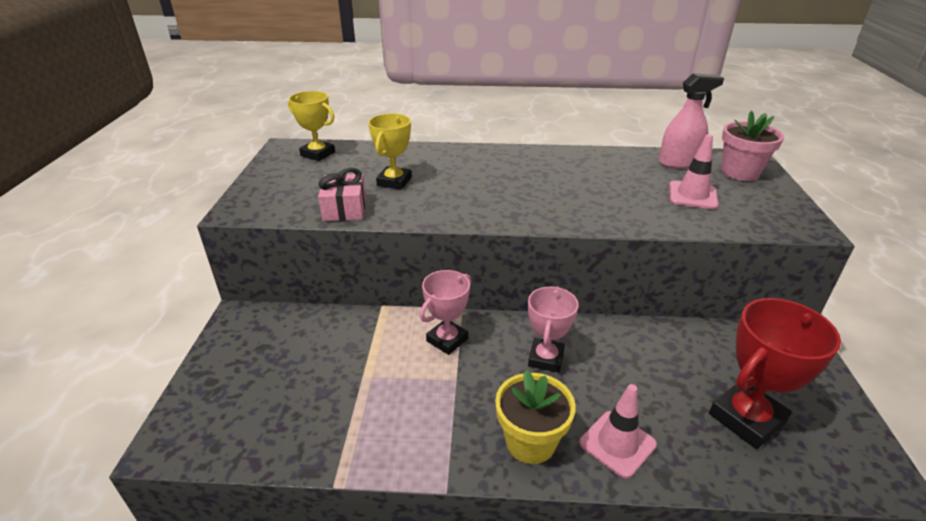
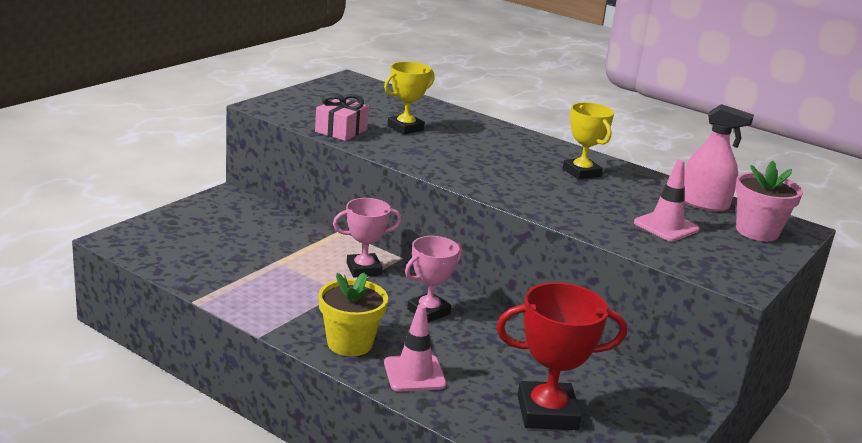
camera: 30 degrees right, 10 degrees down
(317, 154) = (370, 91): yellow trophy -> yellow trophy (581, 173)

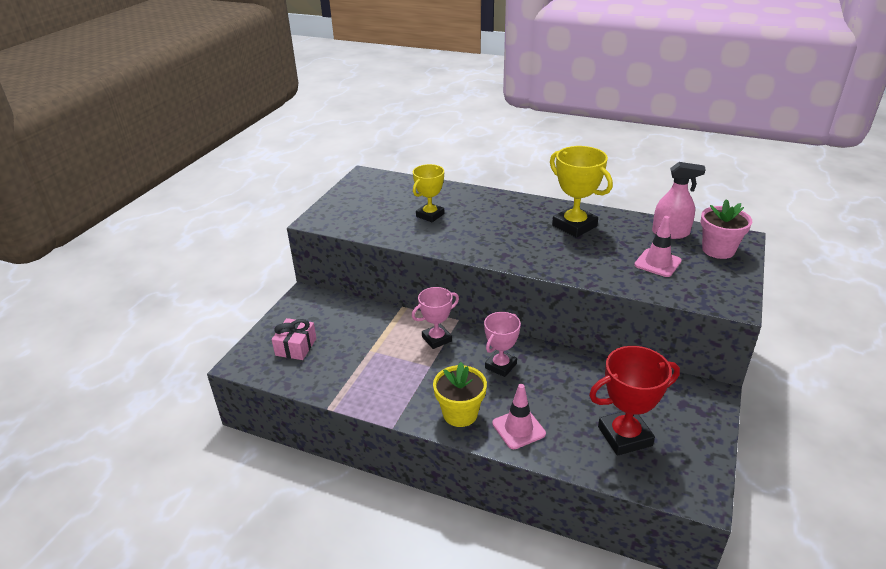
camera: 10 degrees left, 10 degrees up
(341, 131) = (385, 231): pink gift -> pink gift (296, 347)
(581, 173) = (574, 226): yellow trophy -> yellow trophy, size x1.50

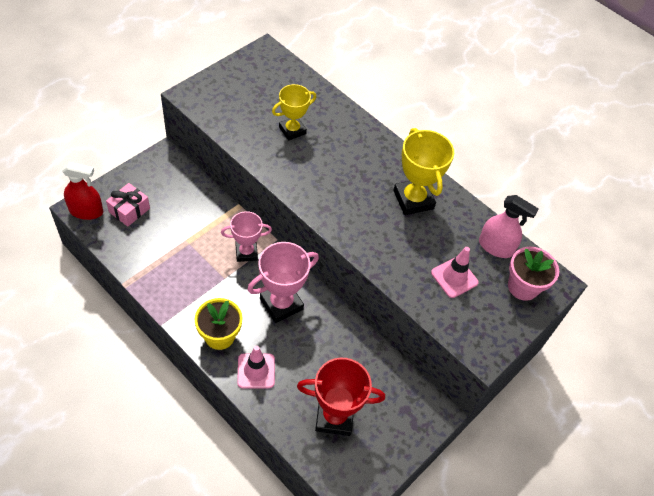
camera: 15 degrees right, 20 degrees up
(250, 363) = (86, 211): none -> red spray bottle
(500, 366) = (281, 304): pink trophy -> pink trophy, size x1.50

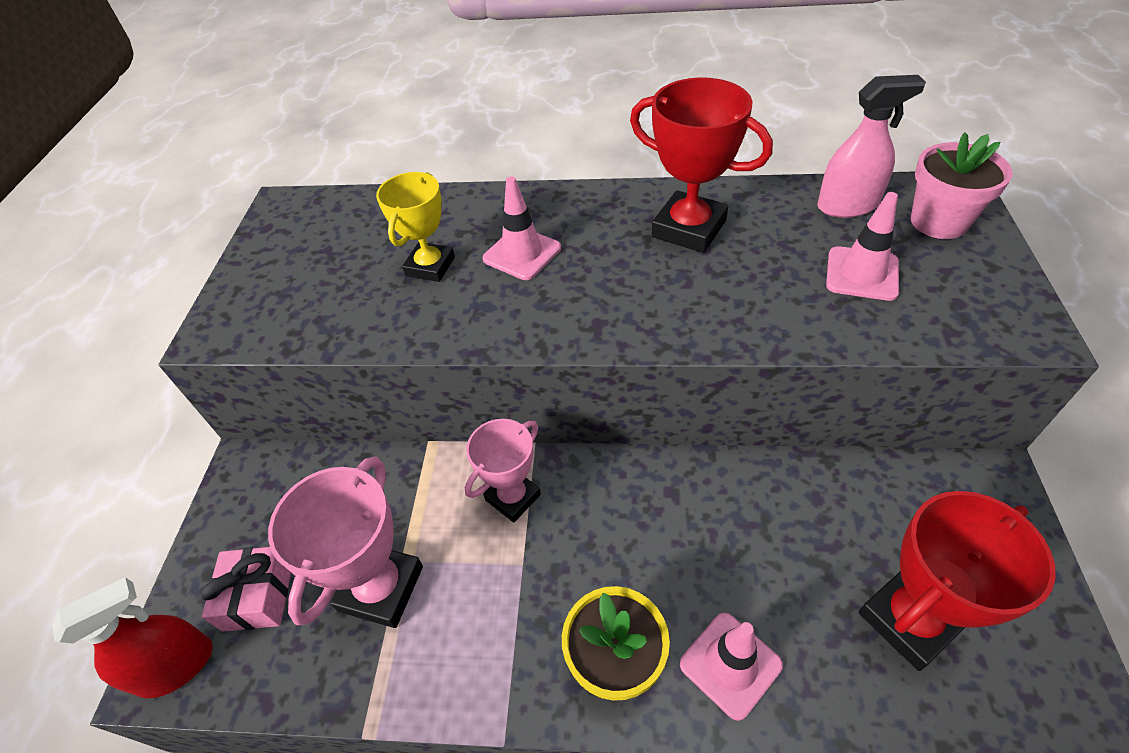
camera: 30 degrees left, 5 degrees down
(281, 304) = (643, 525): pink trophy -> pink trophy (381, 588)
(333, 154) = (522, 253): none -> pink traffic cone
(413, 200) = (689, 229): yellow trophy -> red trophy

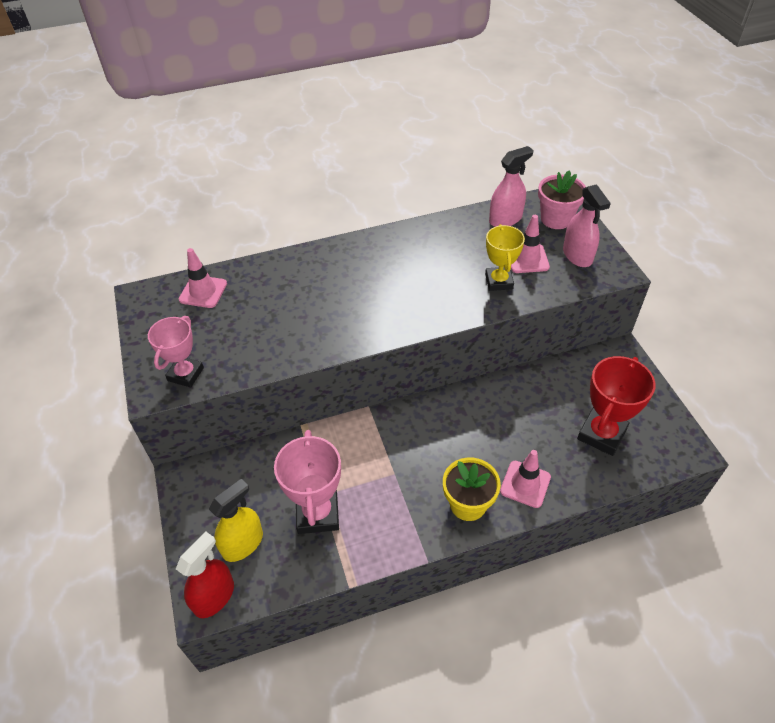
camera: 25 degrees left, 0 degrees up
(258, 596) = (243, 543): pink gift -> yellow spray bottle
(430, 266) = (275, 313): yellow trophy -> yellow trophy (498, 281)
(513, 497) = (371, 440): pink trophy -> pink trophy (186, 374)
(522, 253) = (329, 291): pink traffic cone -> pink traffic cone (203, 292)
(689, 229) = (423, 253): red trophy -> none
(959, 288) = (577, 255): none -> pink spray bottle

